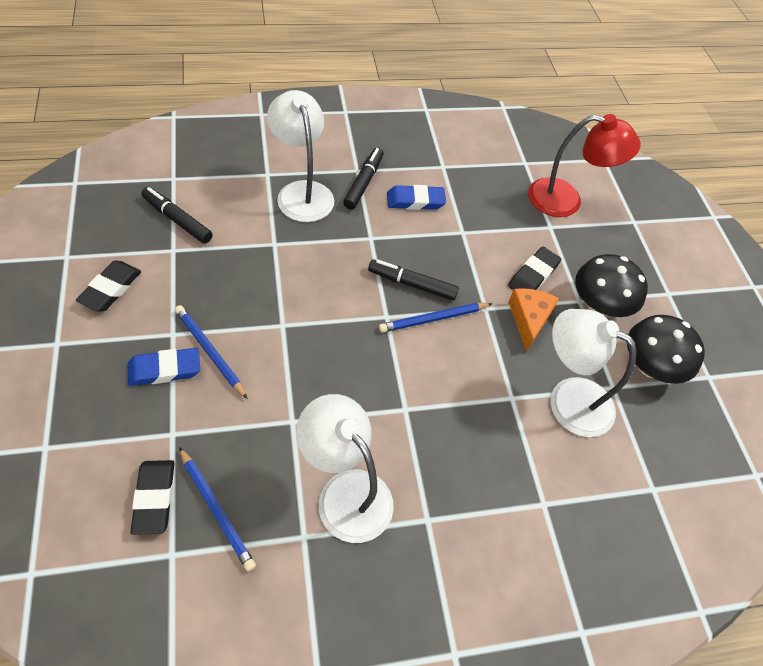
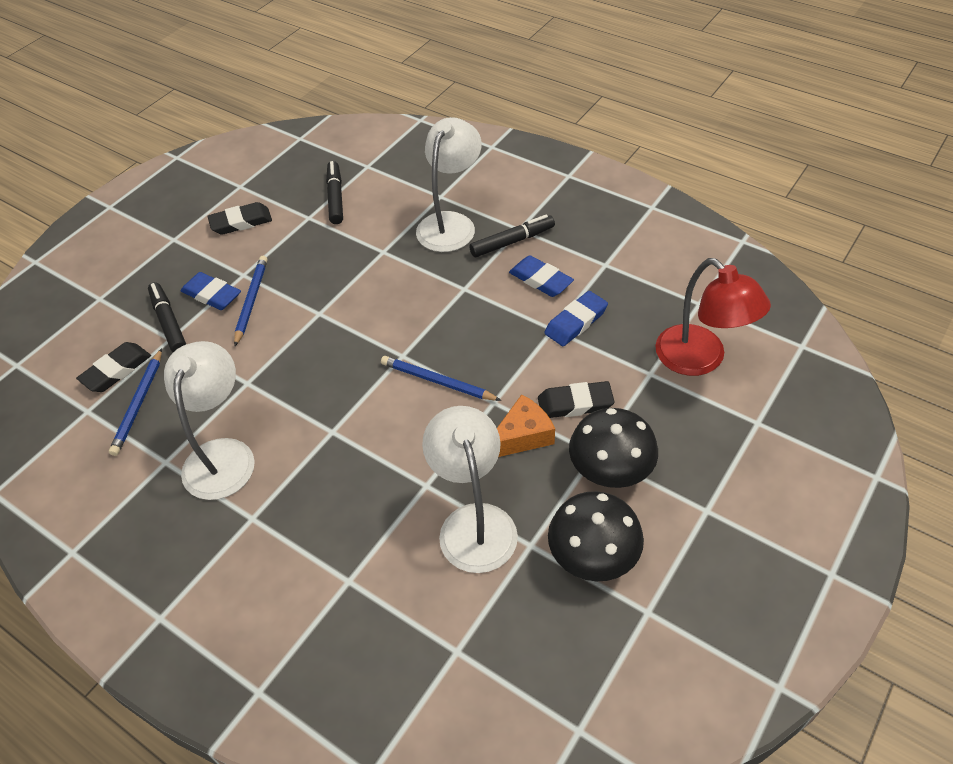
camera: 55 degrees right, 5 degrees down
(412, 284) = (453, 344): black marker -> black marker (169, 322)
(471, 218) = (576, 322): none -> blue eraser

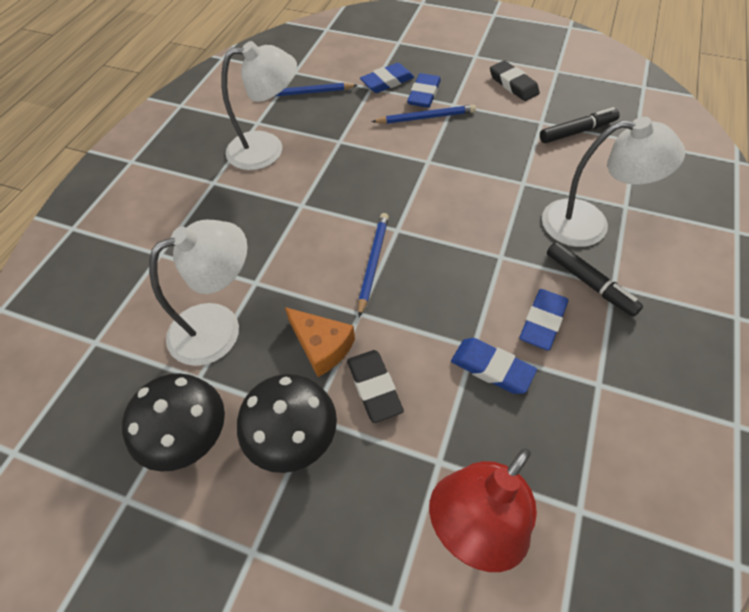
camera: 75 degrees right, 5 degrees up
(116, 370) = (333, 72): black eraser -> none
(169, 322) = (387, 82): black marker -> blue eraser

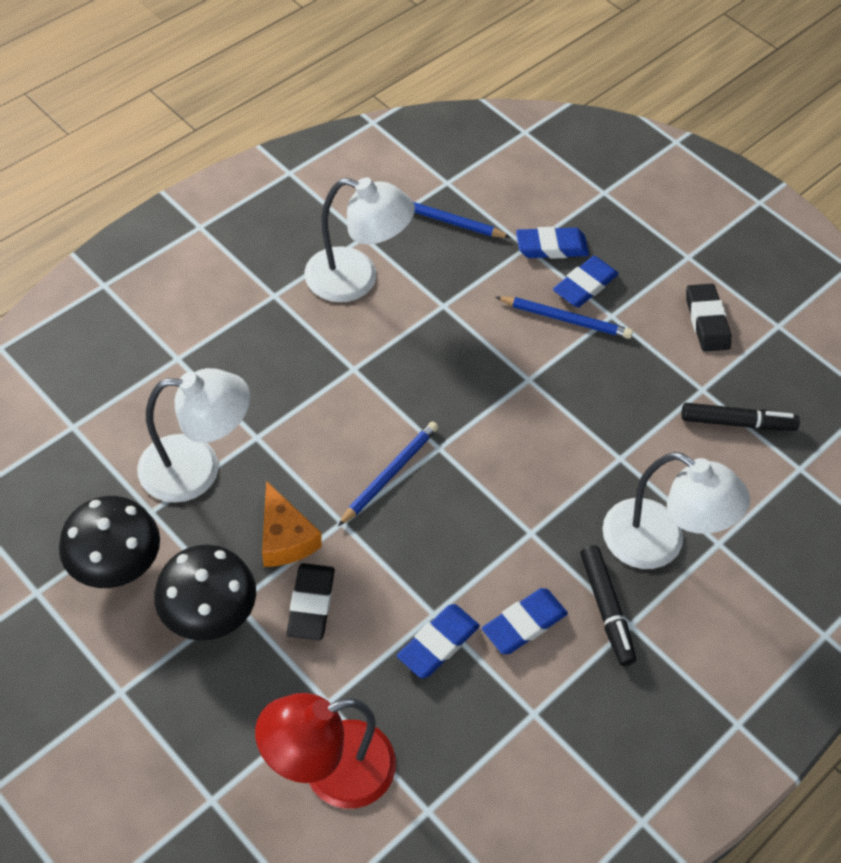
camera: 20 degrees right, 0 degrees up
(492, 368) = (438, 643): blue eraser -> blue eraser turned 75 degrees clockwise

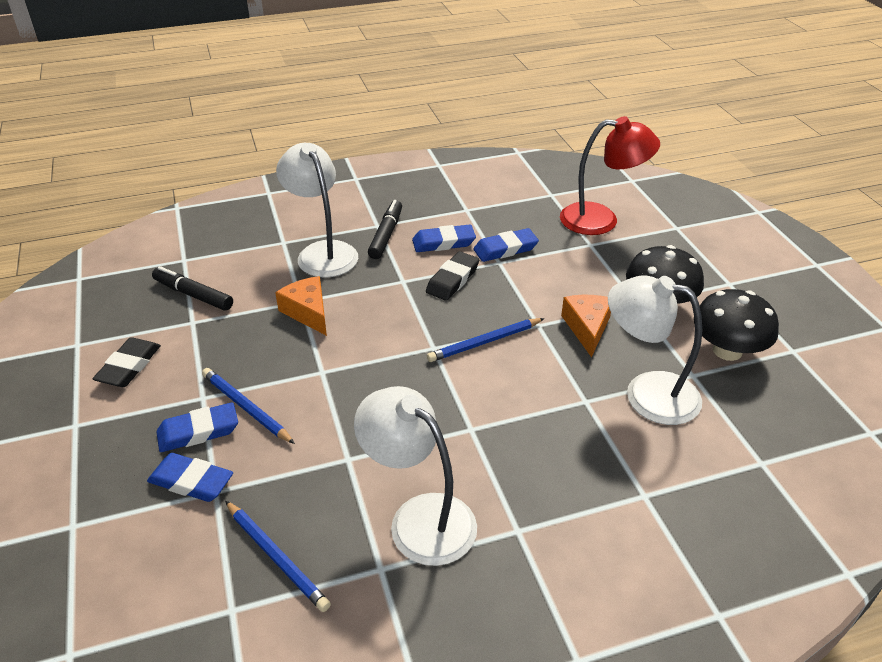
camera: 150 degrees left, 15 degrees down
(311, 604) = (582, 288): black eraser -> black eraser (452, 280)
(600, 445) = (308, 312): none -> orange cheese

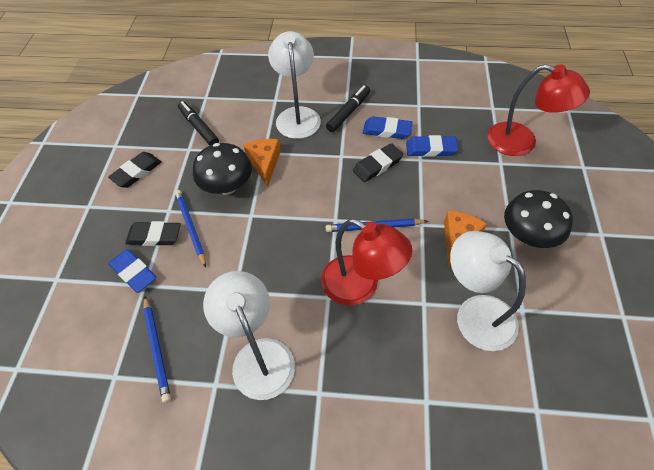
camera: 25 degrees right, 15 degrees up
(198, 431) = (154, 236): blue eraser -> black eraser
(503, 406) = (360, 286): none -> red lamp
(727, 350) = (564, 297): black mushroom -> black mushroom (227, 186)

